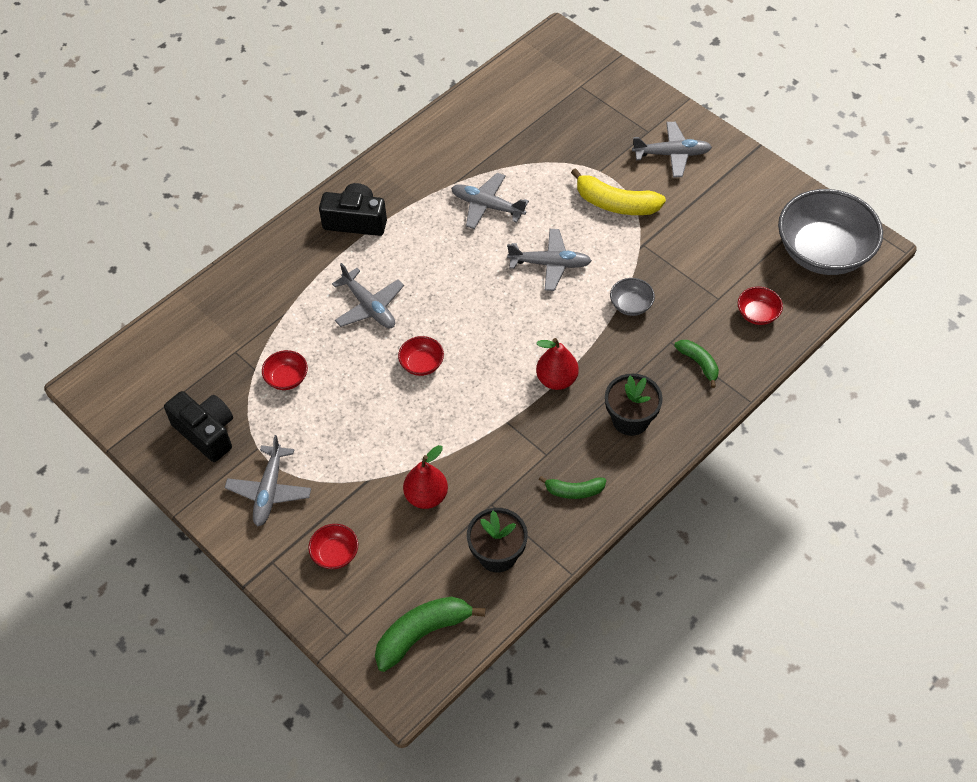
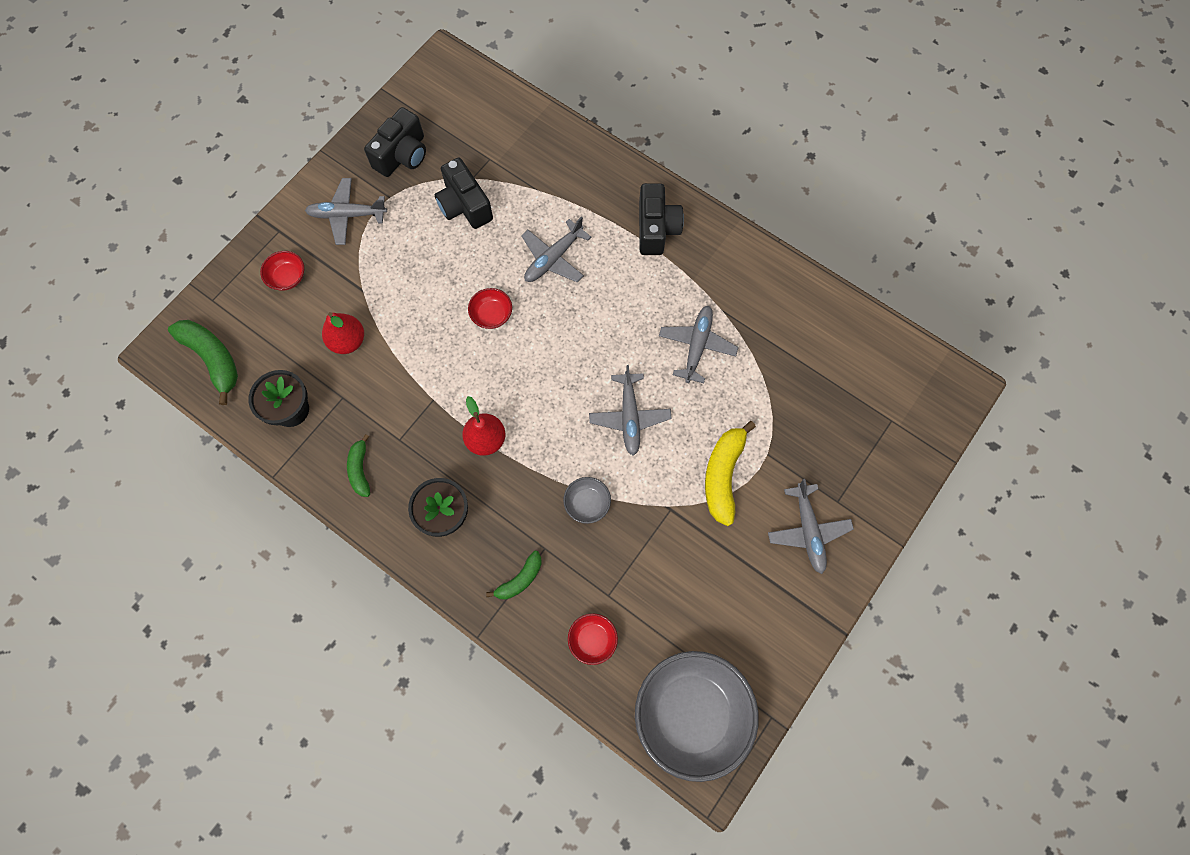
camera: 80 degrees right, 15 degrees up
(287, 378) = (464, 205): red bowl -> black camera

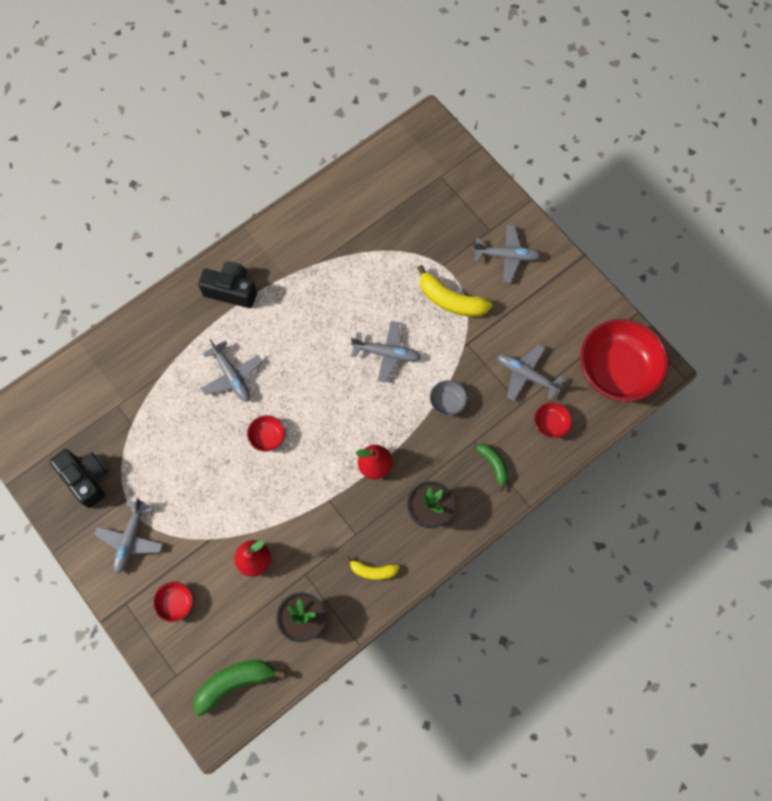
camera: 75 degrees left, 0 degrees up
(360, 469) = (373, 571): green banana -> yellow banana
(464, 205) = (156, 436): black camera -> none
(691, 714) = (616, 370): grey bowl -> red bowl
(697, 346) = (343, 289): grey plane -> grey plane (526, 375)

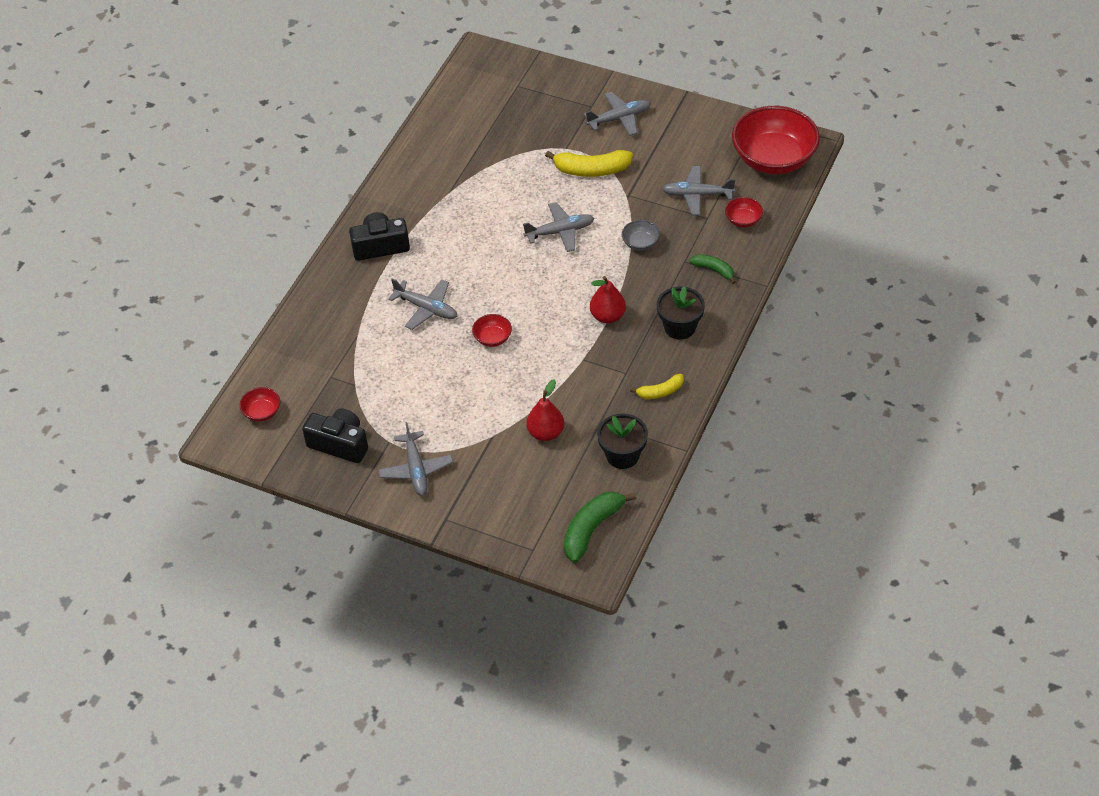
camera: 25 degrees left, 20 degrees down
(176, 603) = (494, 497): red bowl -> red bowl (262, 412)

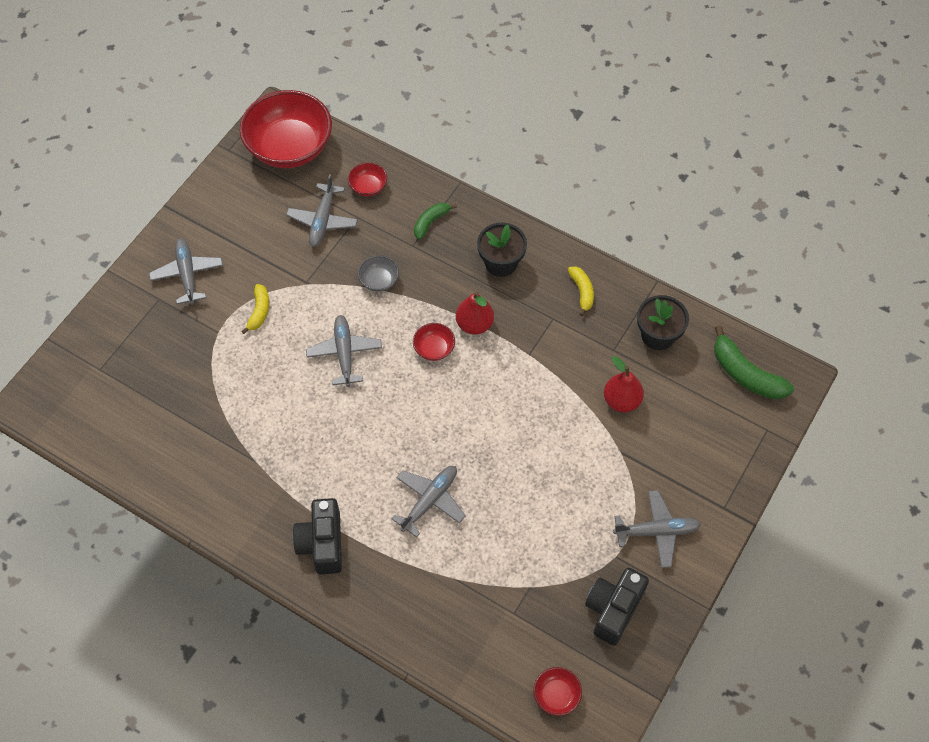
camera: 85 degrees left, 10 degrees up
(492, 338) = (485, 437): red bowl -> red bowl (434, 348)
(591, 170) = (259, 311): yellow banana -> yellow banana, size x0.59

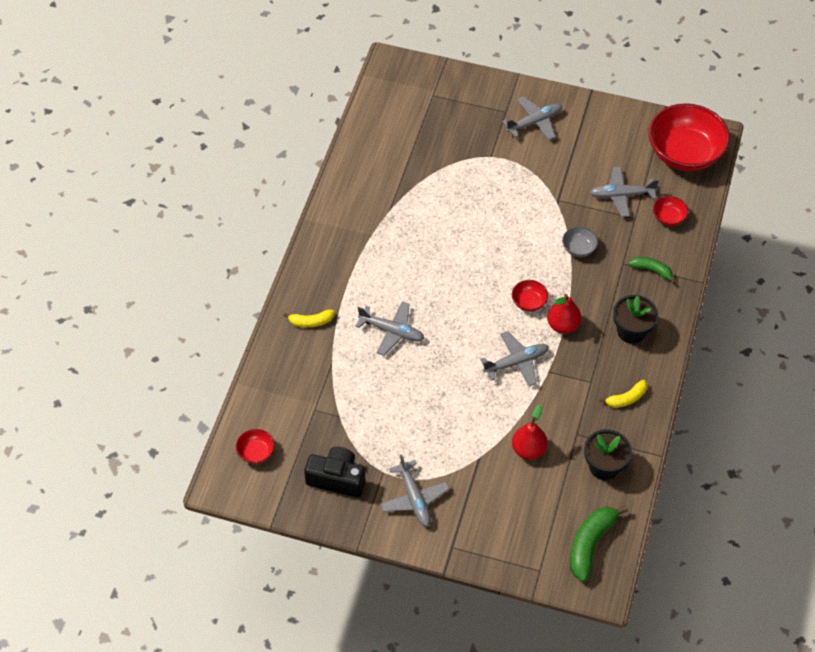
camera: 75 degrees right, 5 degrees down
(259, 311) = (519, 177): yellow banana -> yellow banana (311, 322)
(322, 543) = (335, 270): black camera -> none
(344, 353) = (502, 242): grey plane -> grey plane (516, 362)

